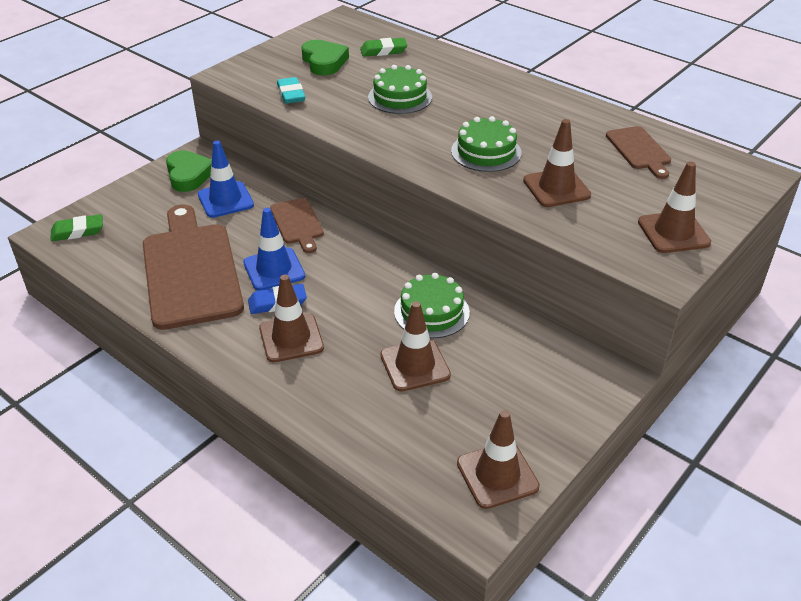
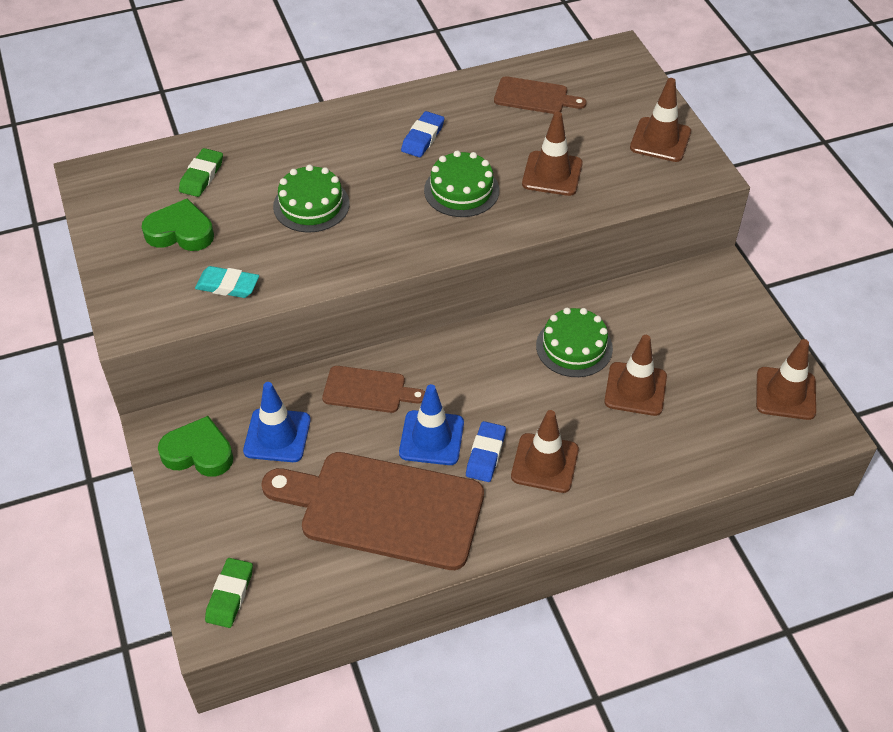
camera: 60 degrees left, 10 degrees up
(524, 117) = (423, 138): none -> blue eraser

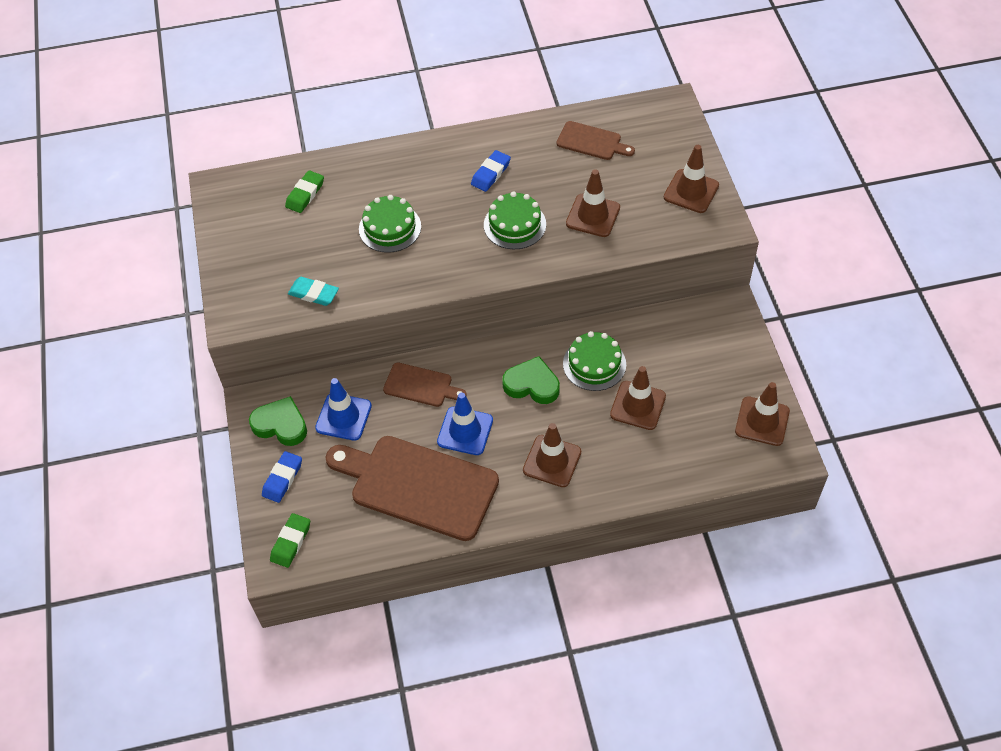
camera: 10 degrees right, 5 degrees up
(180, 232) = (282, 243): green heart -> green heart (532, 384)
(485, 454) = (506, 449): blue eraser -> blue eraser (282, 479)

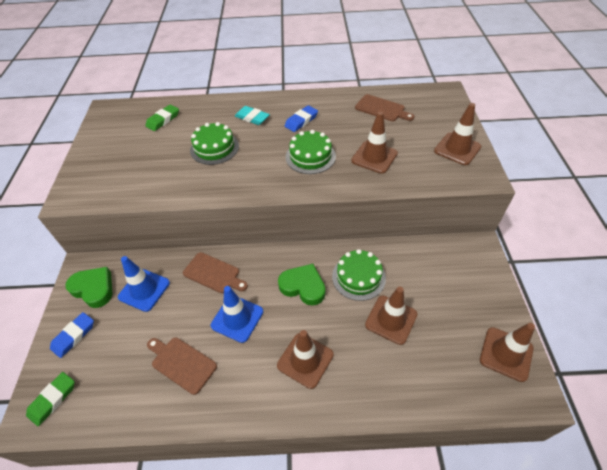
camera: 10 degrees right, 5 degrees down
(313, 294) = (137, 187): turquoise eraser -> turquoise eraser (252, 118)
(418, 486) = (181, 363): brown cutting board -> brown cutting board, size x0.49

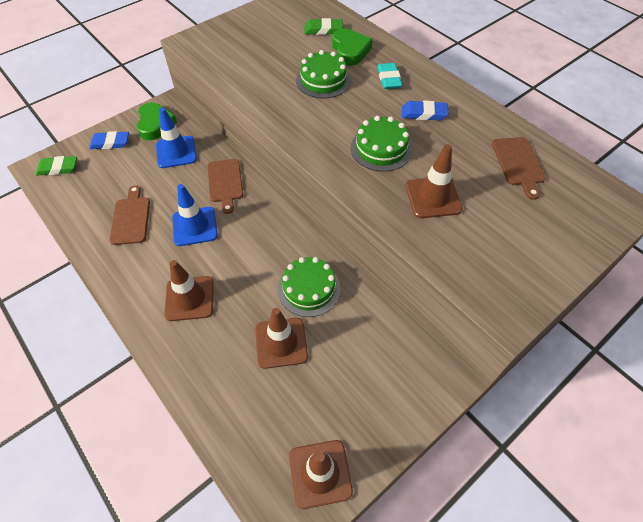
camera: 50 degrees right, 5 degrees up
(303, 286) = (262, 252): green heart -> green heart (350, 51)
(457, 149) = (528, 264): brown traffic cone -> none

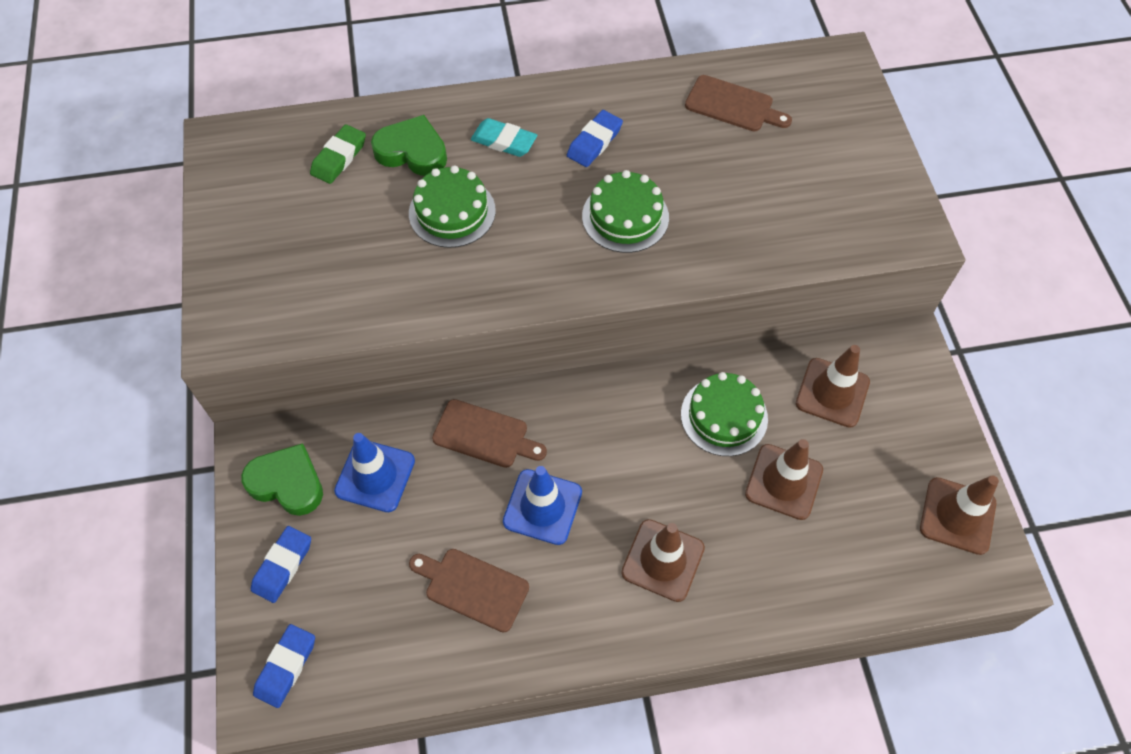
camera: 60 degrees left, 5 degrees up
(58, 168) = (286, 667): green eraser -> blue eraser
(433, 197) = (734, 210): brown traffic cone -> brown traffic cone (832, 392)

